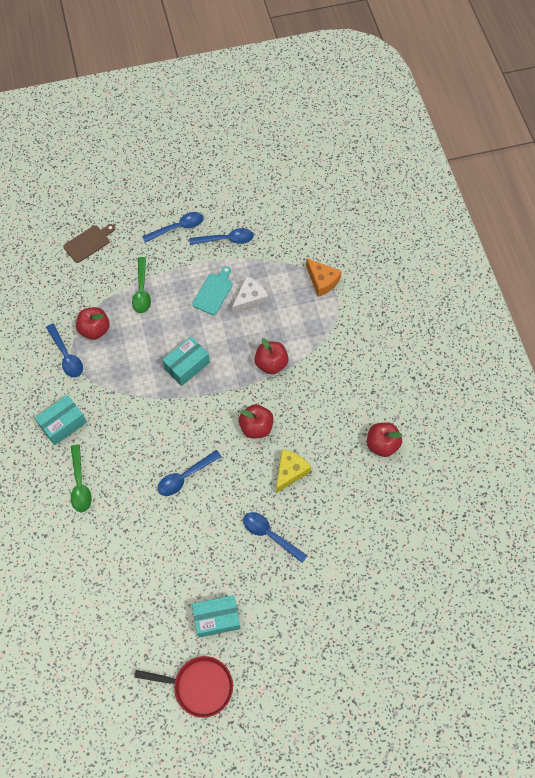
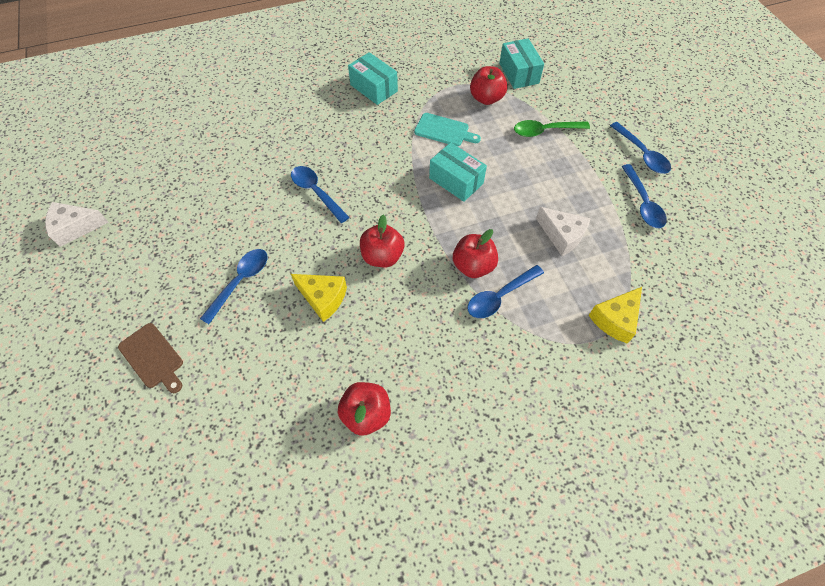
camera: 85 degrees right, 5 degrees down
(66, 356) = (451, 81): blue spoon -> blue spoon (500, 296)
(80, 484) = (308, 108): green spoon -> none
(88, 243) = (592, 81): brown cutting board -> brown cutting board (153, 357)
(199, 686) = (75, 227): red pan -> white cheese
(213, 292) = (562, 197): turquoise cutting board -> turquoise cutting board (444, 130)
(217, 618) = (147, 237): turquoise box -> turquoise box (518, 73)
(322, 281) = (615, 319): orange cheese -> yellow cheese

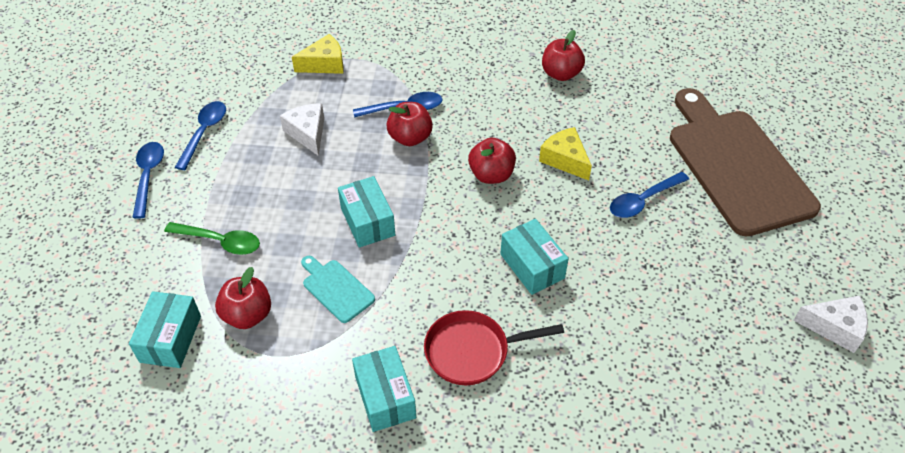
camera: 155 degrees left, 10 degrees down
(153, 357) = (736, 166): brown cutting board -> brown cutting board, size x2.42
(316, 192) = (532, 266): blue spoon -> turquoise box
(334, 126) = (472, 351): none -> red pan

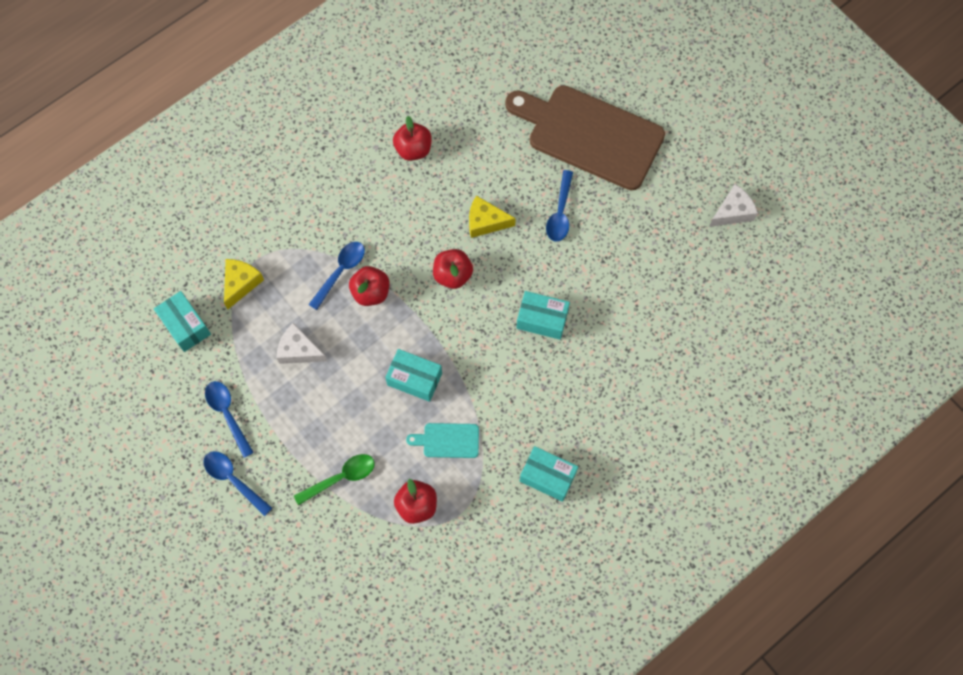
camera: 45 degrees left, 20 degrees up
(171, 339) = (390, 561): turquoise box -> turquoise box (185, 326)
(472, 351) = (564, 405): red pan -> none

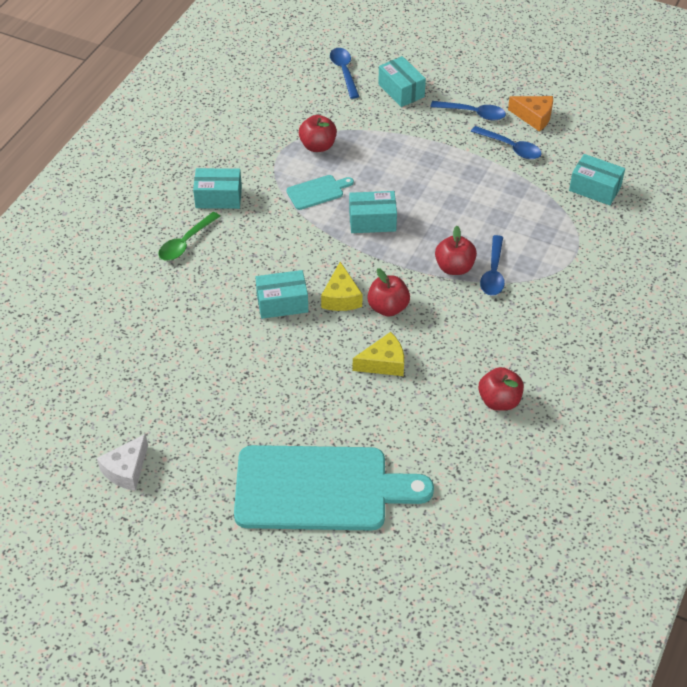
camera: 155 degrees right, 20 degrees down
(176, 446) = (534, 117): none -> orange cheese
(241, 283) = (574, 233): yellow cheese -> yellow cheese (341, 297)
(287, 550) = (401, 91): none -> turquoise box
(299, 350) = (486, 206): white cheese -> none
(341, 478) = (390, 141): green spoon -> green spoon (186, 242)
(560, 212) = (312, 399): blue spoon -> blue spoon (344, 72)
(590, 135) = (319, 489): brown cutting board -> turquoise cutting board

